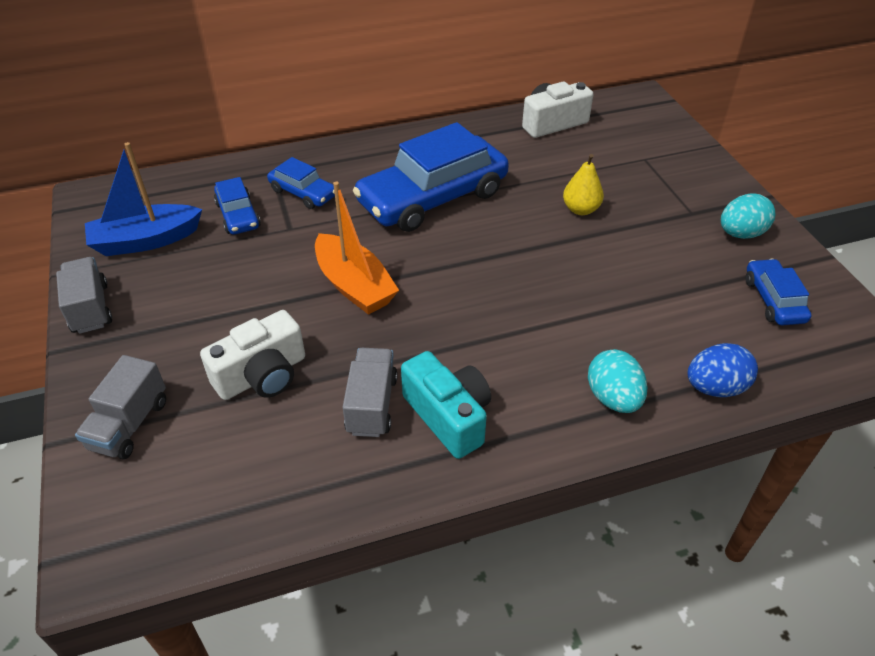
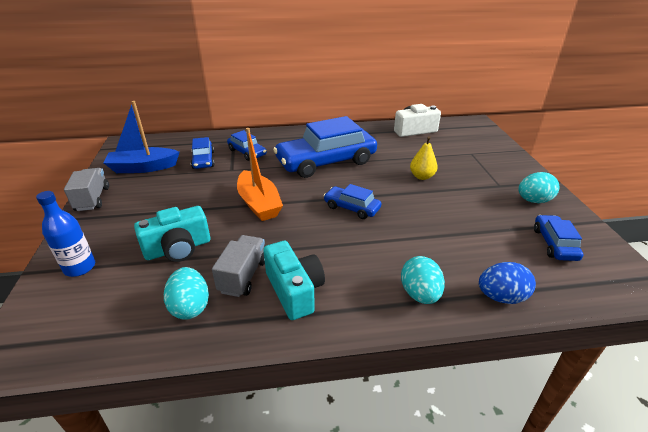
camera: 10 degrees right, 10 degrees down
(129, 425) = (80, 267): grey truck -> blue bottle
(262, 375) = (178, 248): white camera -> turquoise camera
(315, 460) = (190, 307): none -> turquoise egg
(492, 276) = (351, 208): none -> blue car

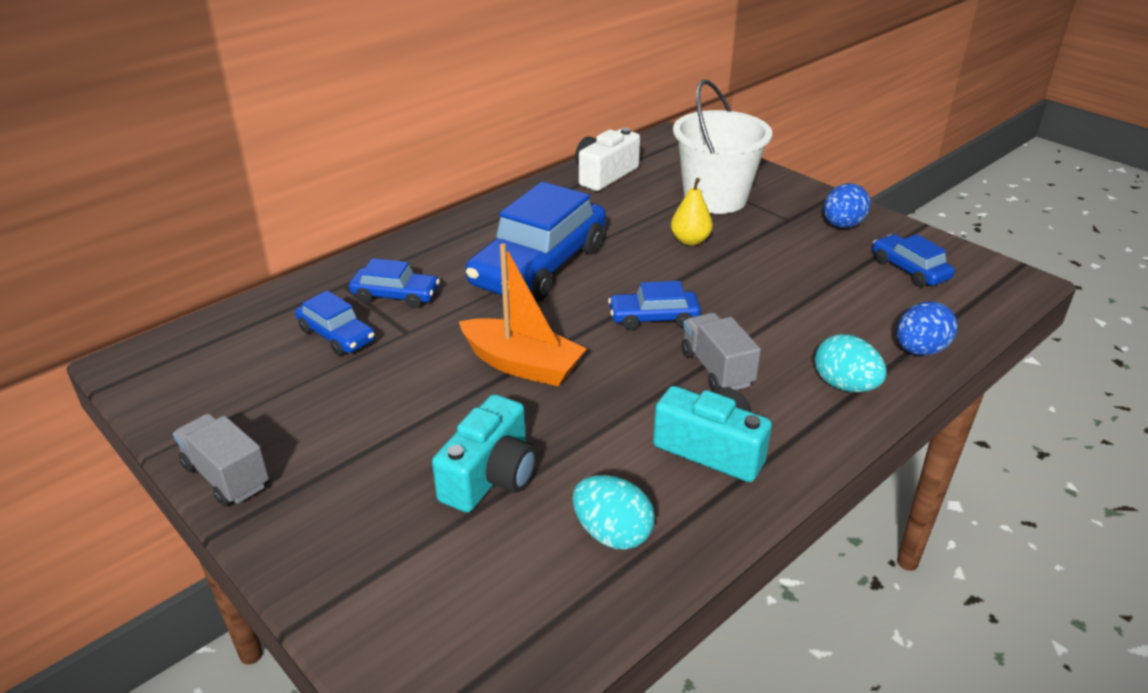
camera: 35 degrees left, 0 degrees up
(80, 267) = (374, 575): blue bottle -> none
(143, 167) = (242, 389): blue boat -> none
(243, 276) = (628, 465): grey truck -> grey truck (716, 369)
(464, 160) = (715, 198): none -> white bucket
(533, 200) = (842, 225): turquoise egg -> blue egg

